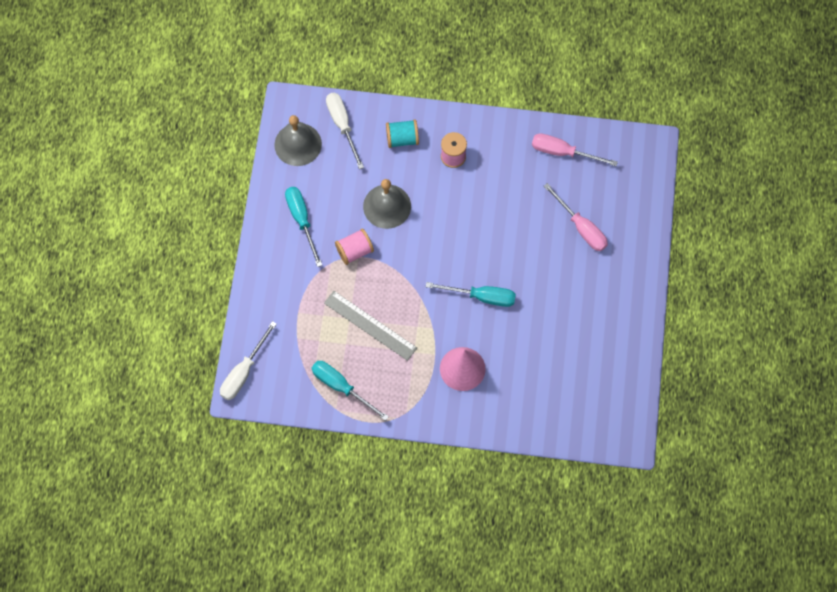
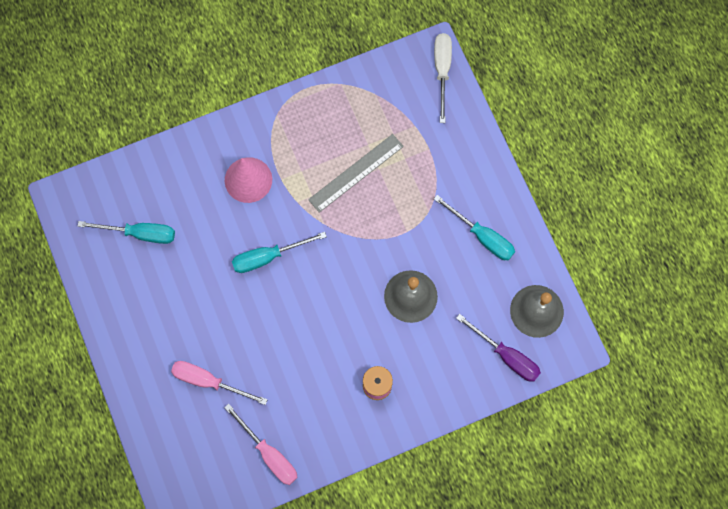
camera: 150 degrees right, 5 degrees up
(341, 387) = (347, 105): turquoise screwdriver -> turquoise screwdriver (140, 233)
(342, 125) = (506, 356): white screwdriver -> purple screwdriver
(354, 251) = (413, 234): pink spool -> none
(370, 325) = (356, 173): grey ruler -> grey ruler turned 45 degrees counterclockwise
(402, 139) = (438, 375): turquoise spool -> none
(563, 152) = (269, 454): pink screwdriver -> pink screwdriver turned 60 degrees clockwise

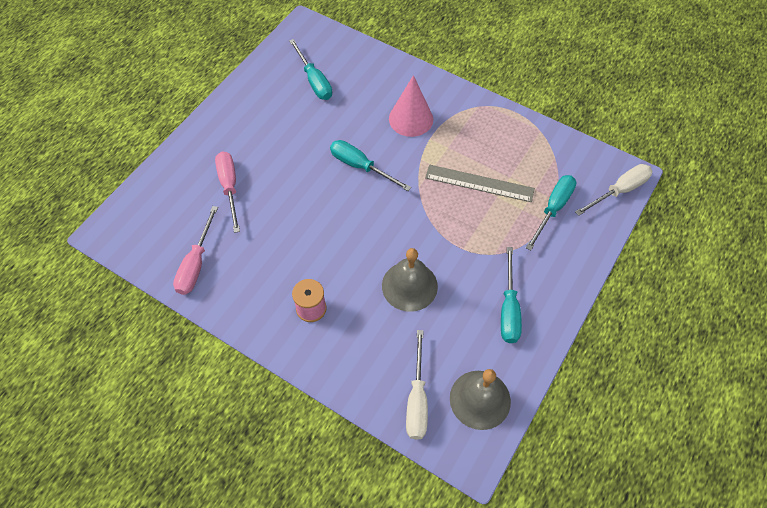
camera: 55 degrees right, 15 degrees down
(421, 134) = (553, 209): none -> turquoise screwdriver
(506, 356) = (417, 399): purple screwdriver -> white screwdriver

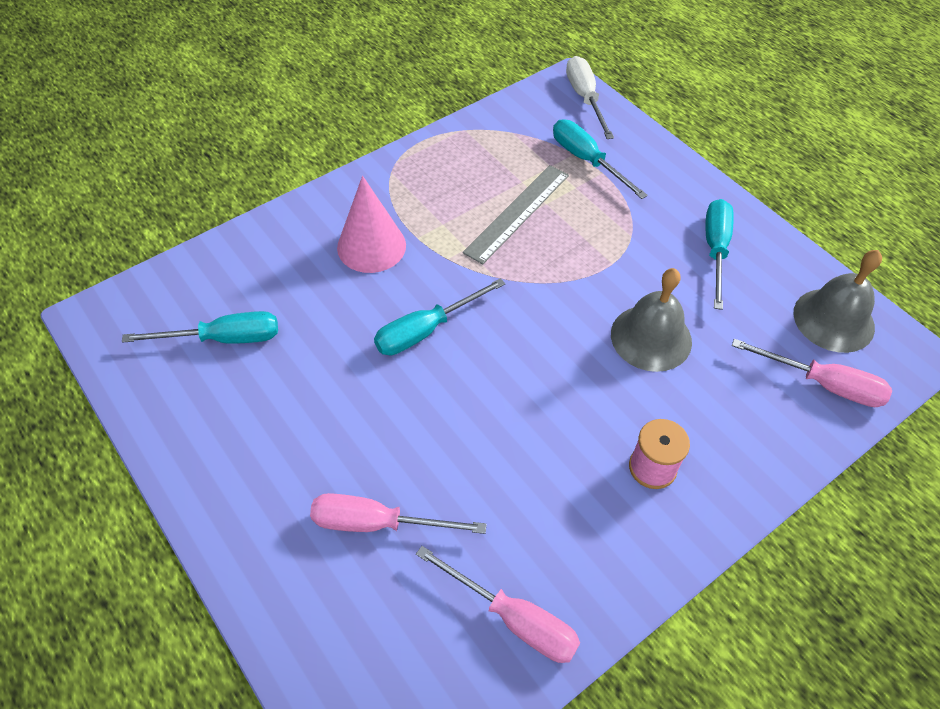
camera: 70 degrees left, 5 degrees down
(417, 399) = (823, 384): white screwdriver -> pink screwdriver
(508, 309) = (715, 250): turquoise screwdriver -> turquoise screwdriver turned 105 degrees counterclockwise

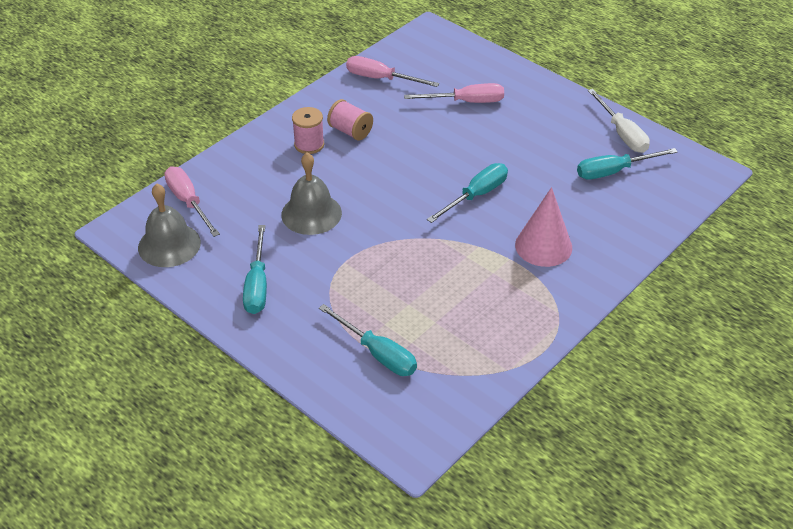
camera: 170 degrees right, 10 degrees down
(517, 213) = (432, 291): grey ruler -> none
(584, 486) = (350, 131): none -> pink spool
(585, 98) = (389, 431): white screwdriver -> white screwdriver (622, 134)
(823, 384) = (188, 202): pink screwdriver -> pink screwdriver turned 45 degrees clockwise

